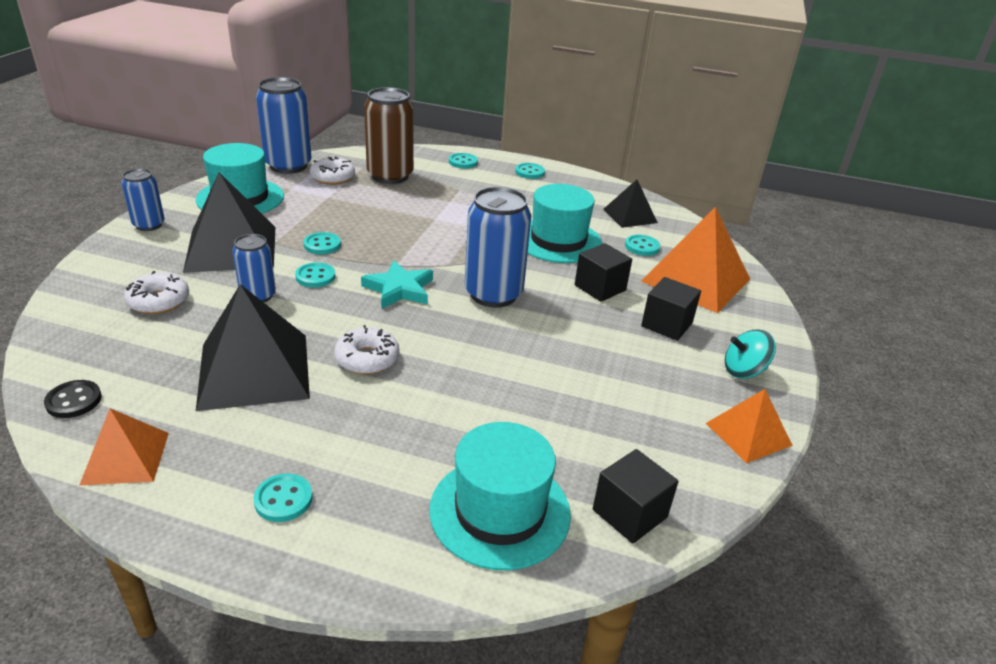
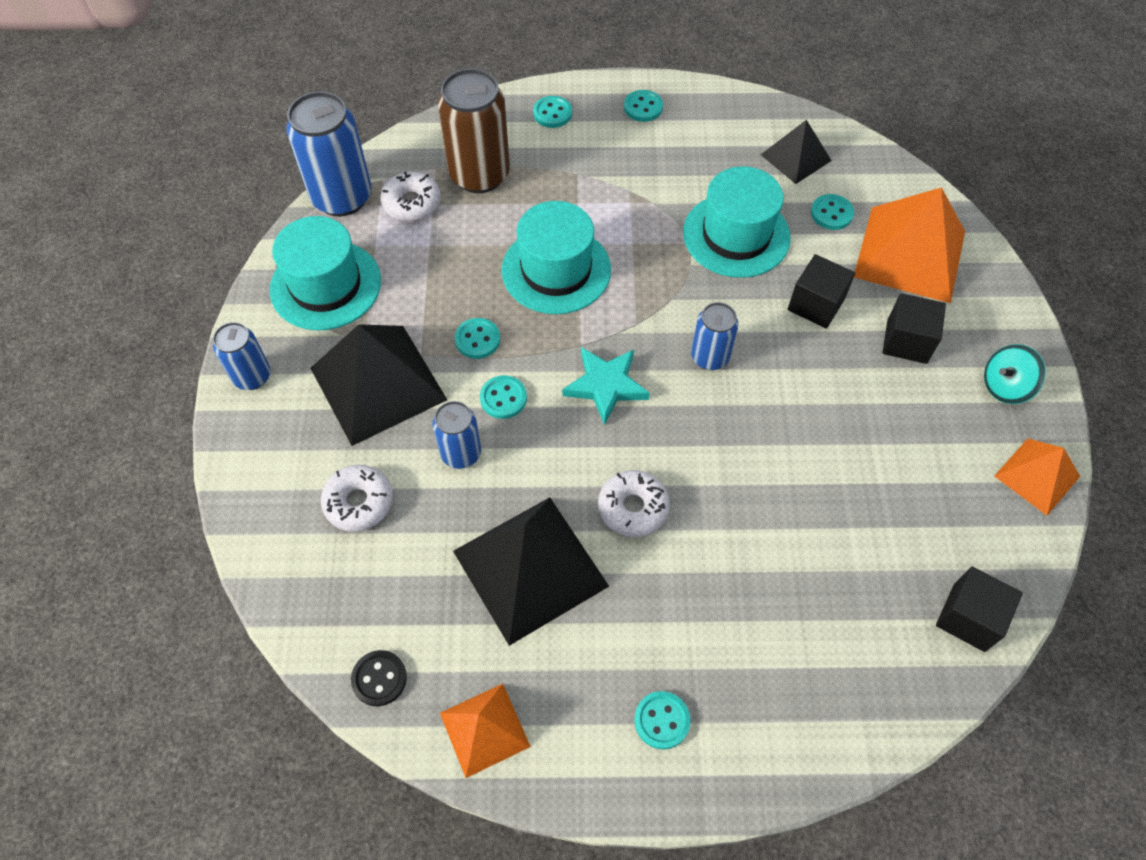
camera: 15 degrees left, 25 degrees up
(493, 294) = (709, 357): blue can -> blue can, size x0.57
(500, 511) = (857, 659): turquoise hat -> turquoise hat (556, 270)

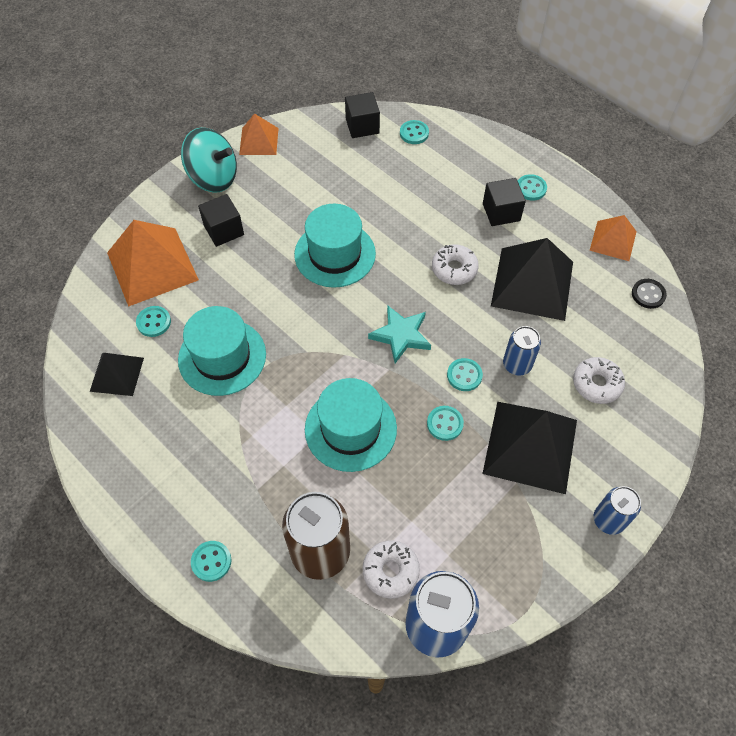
camera: 135 degrees left, 0 degrees up
(325, 285) = (508, 552): turquoise hat -> turquoise hat (335, 254)
(643, 107) = (148, 504): turquoise button -> turquoise button (414, 133)
(709, 357) = (329, 304): blue can -> none
(816, 304) = (238, 283): black cube -> black cube (501, 212)
(1005, 386) = (213, 178): turquoise spinning top -> turquoise spinning top, size x1.64

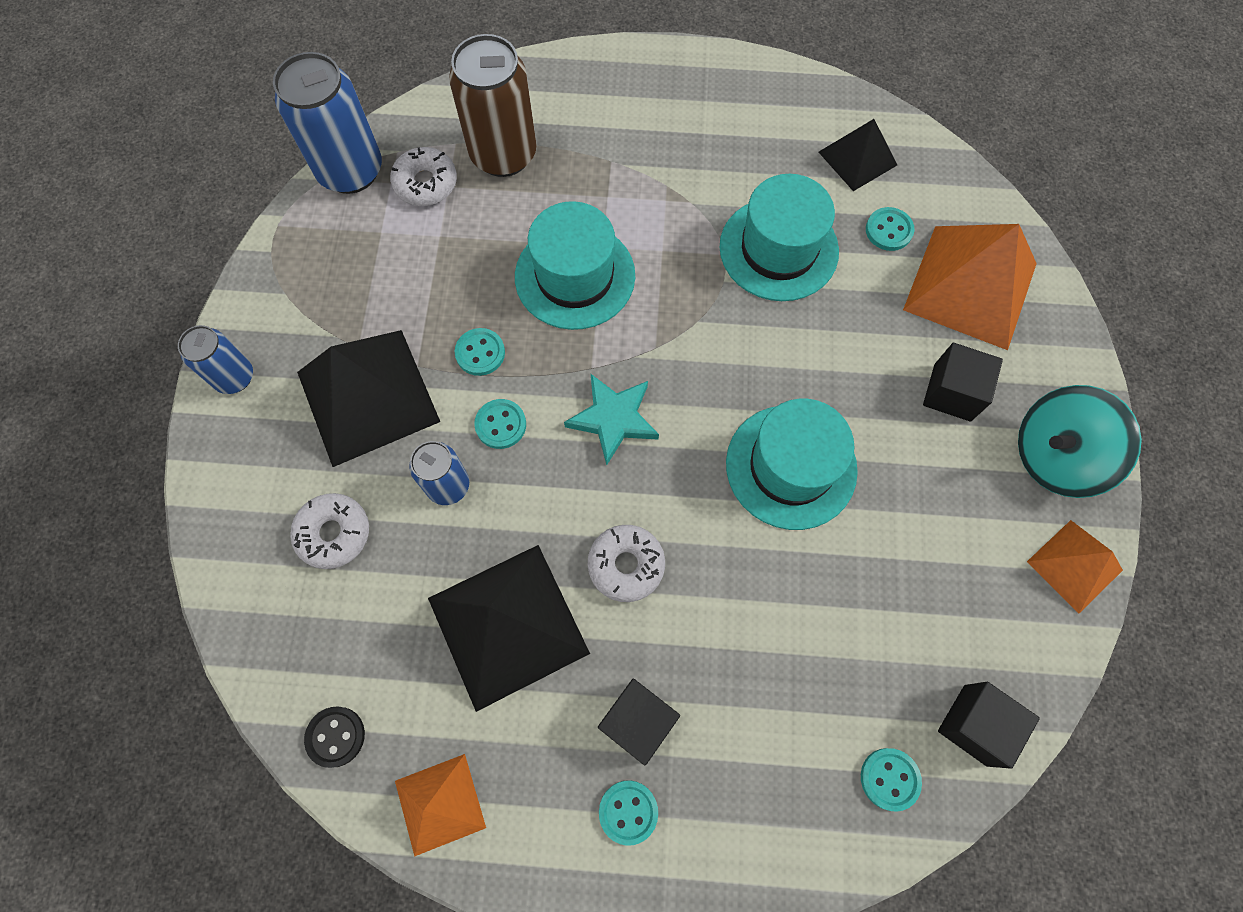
camera: 140 degrees right, 10 degrees up
(211, 561) = (592, 84): turquoise button -> none

